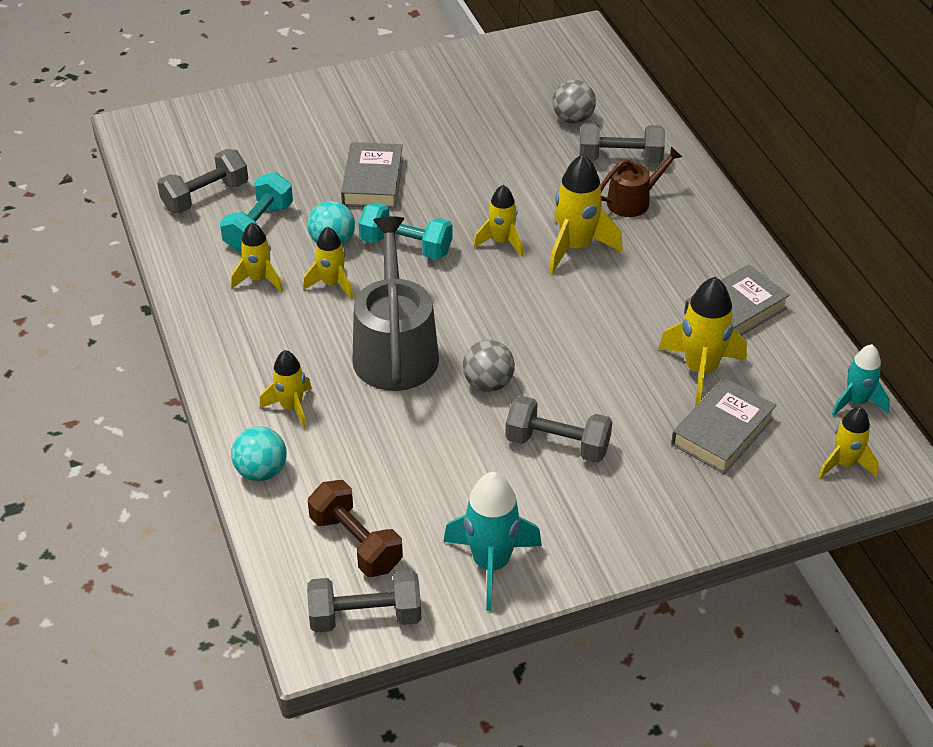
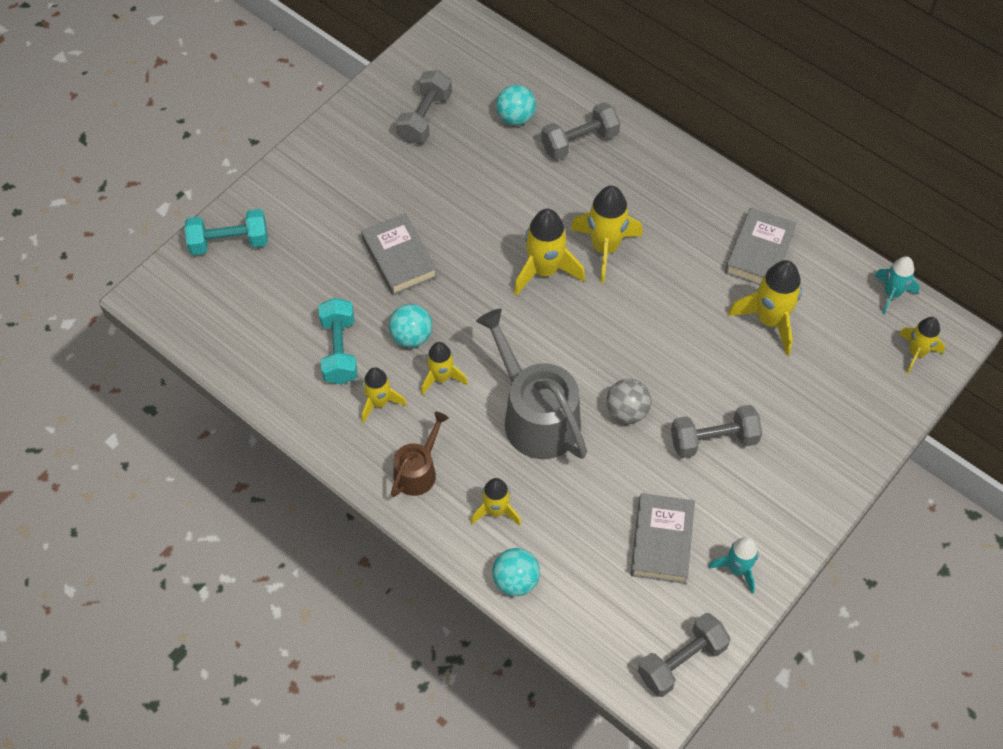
camera: 30 degrees left, 15 degrees up
(205, 196) = (270, 340): grey dumbbell -> grey dumbbell (425, 118)
(356, 543) = (631, 604): brown dumbbell -> none
(406, 246) = (473, 311): turquoise dumbbell -> turquoise dumbbell (229, 242)
(491, 564) = (737, 568): turquoise rocket -> turquoise rocket, size x0.63
(501, 242) = (544, 270): yellow rocket -> yellow rocket, size x1.59
(573, 119) = (515, 117): grey ball -> turquoise ball
(633, 201) = (617, 181): brown watering can -> brown watering can (418, 471)
(722, 431) = (819, 368): grey book -> grey book (662, 541)

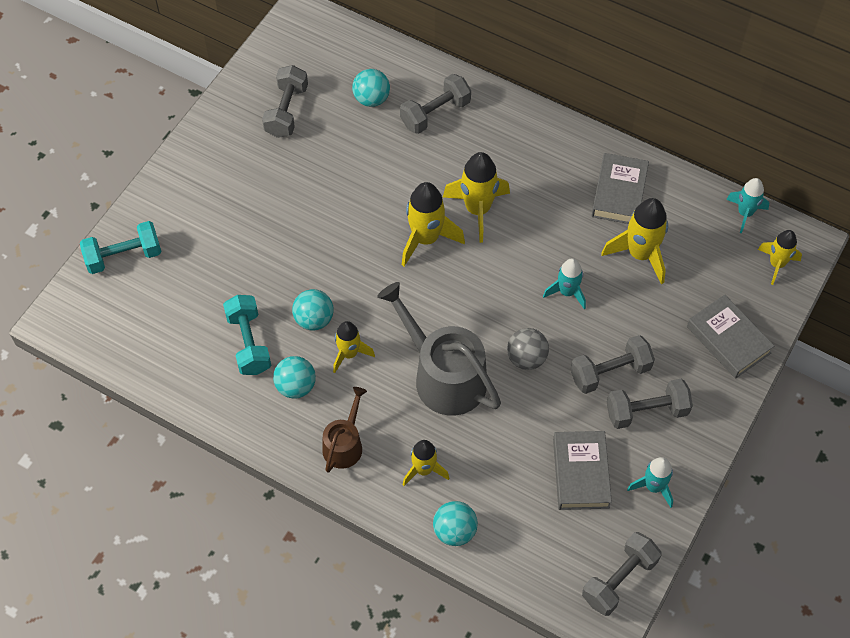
camera: 10 degrees left, 0 degrees up
(379, 402) = (296, 386): yellow rocket -> turquoise ball
(399, 258) = (288, 248): grey book -> grey book (728, 340)
(683, 348) = (567, 292): none -> turquoise rocket
(745, 487) = (646, 411): none -> grey dumbbell

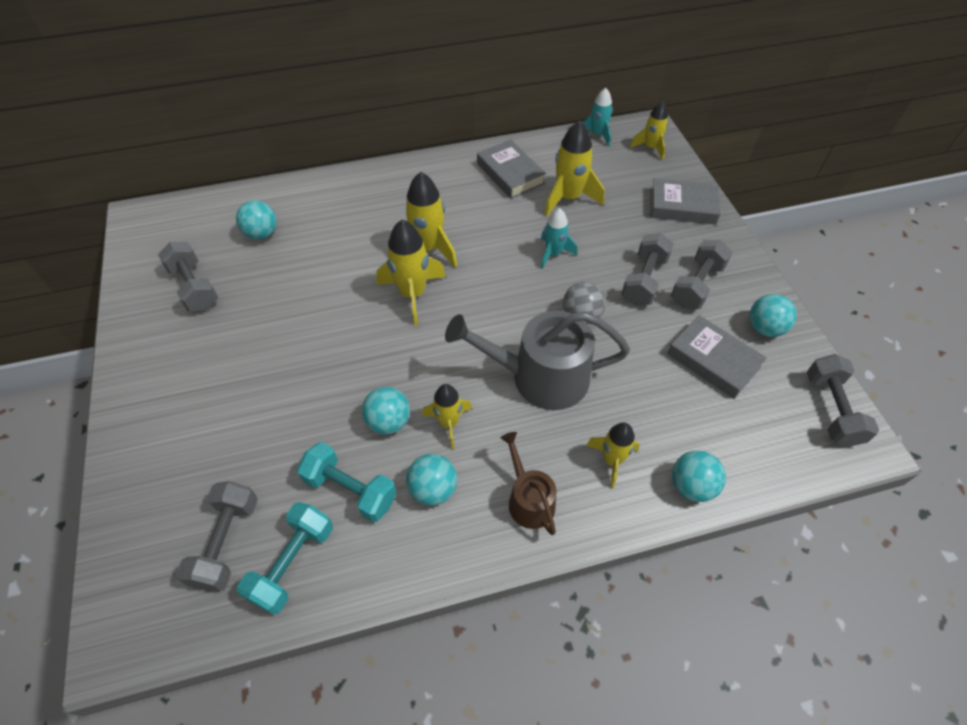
camera: 45 degrees left, 5 degrees down
(124, 256) = (141, 518): turquoise dumbbell -> turquoise dumbbell (293, 563)
(435, 113) = (324, 211): grey dumbbell -> grey dumbbell (226, 542)
(653, 487) = (764, 328): turquoise rocket -> turquoise ball

